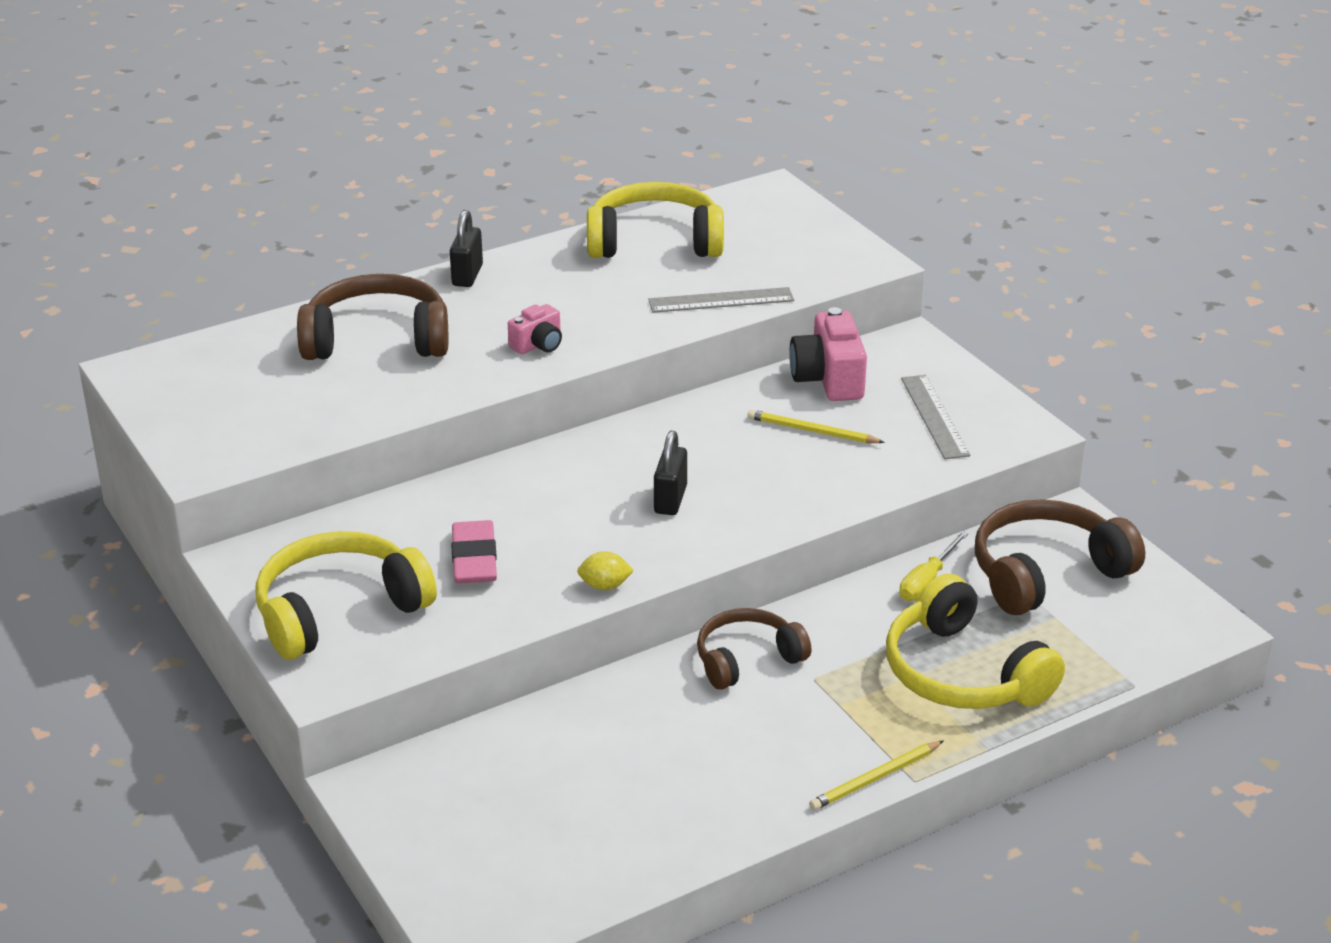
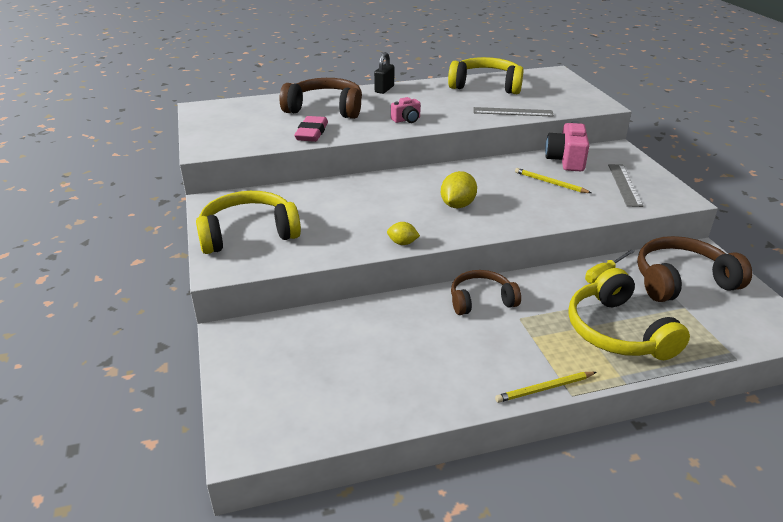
camera: 15 degrees right, 0 degrees up
(474, 559) = (335, 219): pink eraser -> pink eraser (311, 133)
(670, 500) = (457, 205): black padlock -> yellow lemon

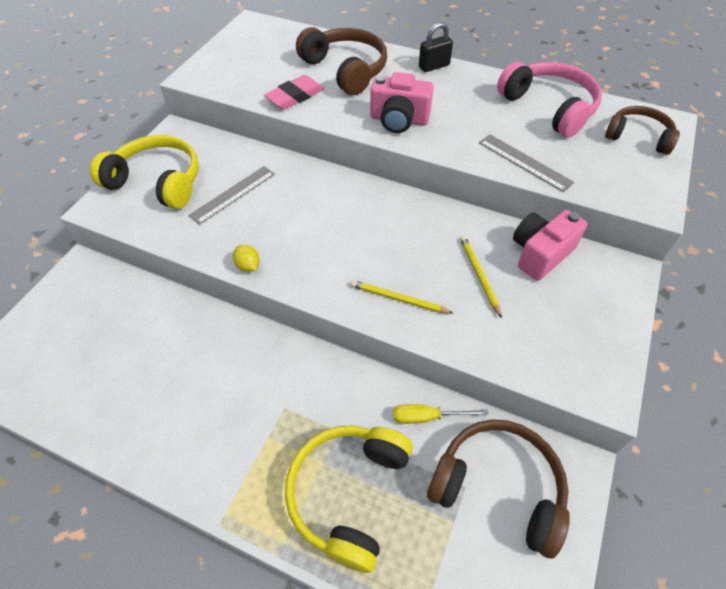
camera: 40 degrees right, 20 degrees up
(406, 120) = (399, 120): pink camera -> pink camera, size x1.73
(457, 205) = (350, 250): yellow lemon -> none
(481, 300) = (279, 364): brown headphones -> brown headphones (638, 137)
(486, 86) = (549, 107): yellow headphones -> pink headphones
(545, 388) = (208, 499): yellow pencil -> yellow pencil (399, 299)
(624, 185) = (561, 329): grey ruler -> grey ruler (233, 194)

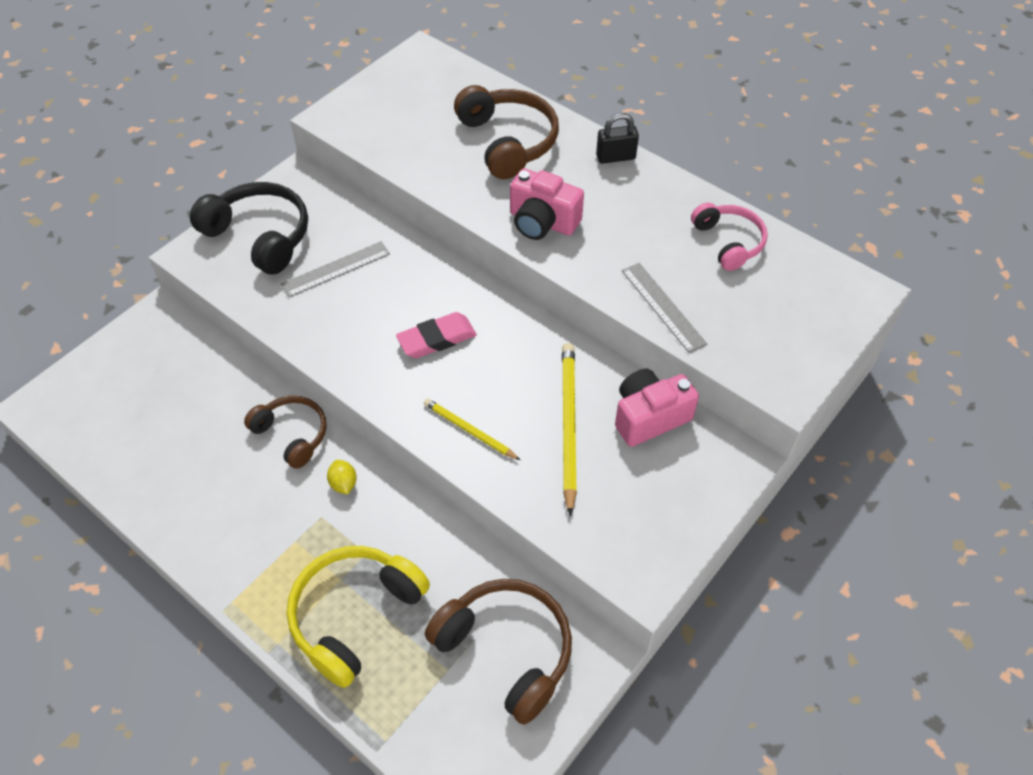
camera: 15 degrees right, 0 degrees up
(157, 182) = (259, 236): yellow headphones -> black headphones
(248, 266) = (325, 356): yellow lemon -> yellow lemon (343, 483)
(295, 96) = (435, 166): pink eraser -> pink eraser (436, 339)
(427, 417) = (463, 563): yellow screwdriver -> none
(479, 276) = (568, 426): yellow pencil -> yellow pencil, size x1.69
(549, 107) = (728, 242): pink headphones -> pink headphones, size x0.65
(638, 137) = (816, 304): brown headphones -> brown headphones (292, 435)

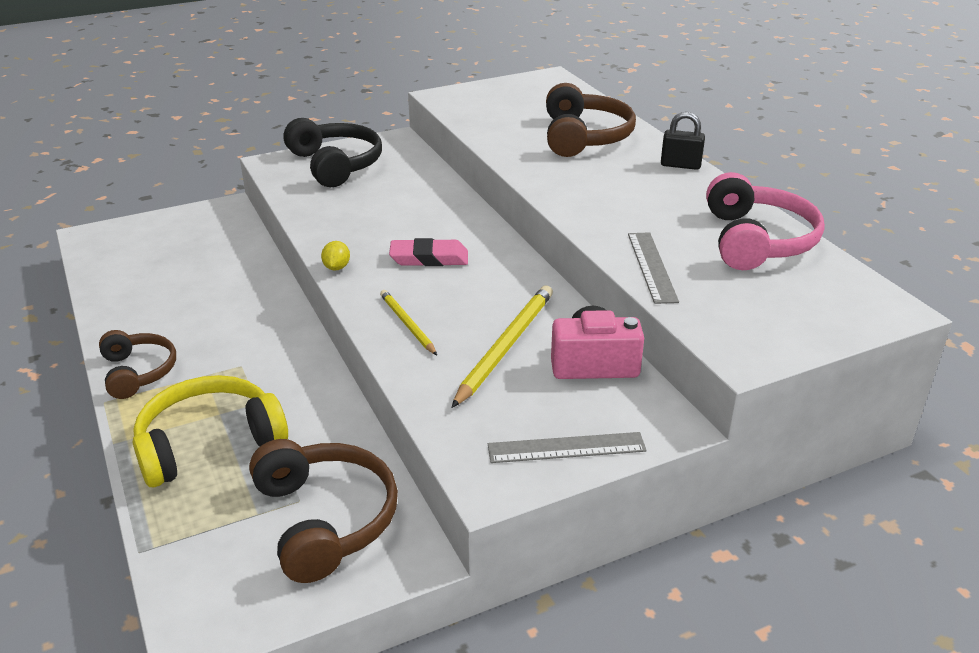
camera: 25 degrees right, 20 degrees down
(292, 435) = (265, 306): brown headphones -> brown headphones (138, 372)
(336, 269) = (379, 196): grey ruler -> grey ruler (566, 448)
(343, 483) = (279, 350): yellow lemon -> yellow lemon (336, 267)
(542, 222) = (575, 188): pink camera -> none
(728, 242) = (756, 241): pink headphones -> pink headphones, size x1.55

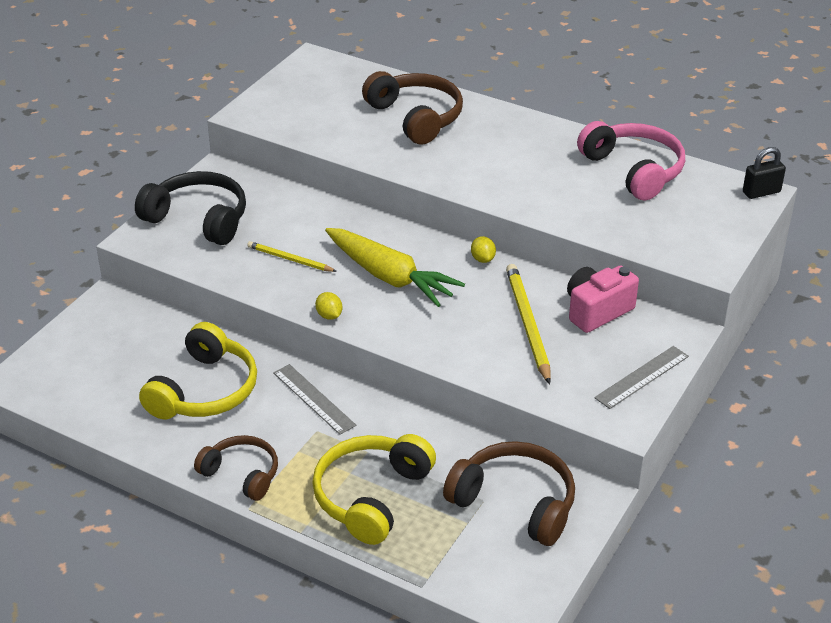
camera: 35 degrees left, 5 degrees up
(202, 296) = (204, 390): none -> yellow headphones
(407, 324) = (441, 338): yellow pencil -> yellow pencil (290, 259)
(429, 258) = (390, 277): pink eraser -> yellow carrot
(533, 275) = (483, 259): none -> yellow lemon
(652, 266) = (590, 220): grey ruler -> grey ruler (314, 399)
(680, 165) = (516, 119): black padlock -> black padlock (761, 192)

